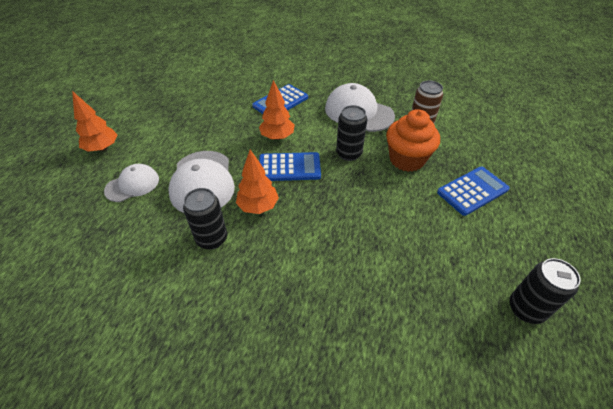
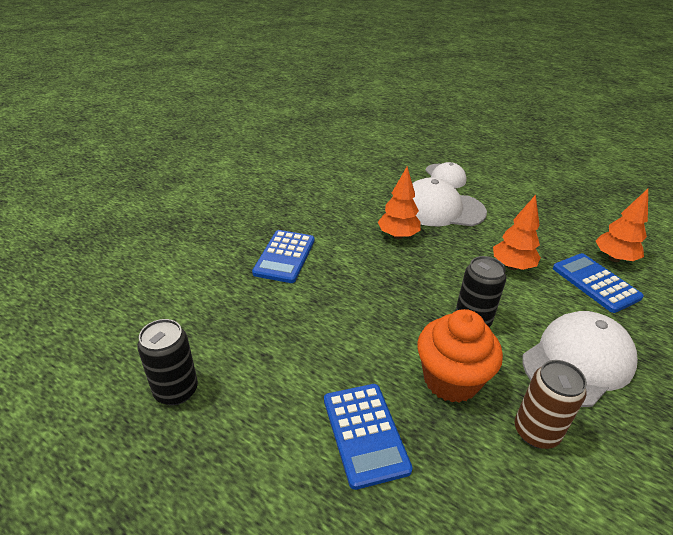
camera: 105 degrees right, 10 degrees down
(102, 148) = (498, 164): orange tree -> orange tree (614, 258)
(212, 239) = (368, 207): black can -> none
(289, 167) = (452, 265): blue calculator -> blue calculator (284, 256)

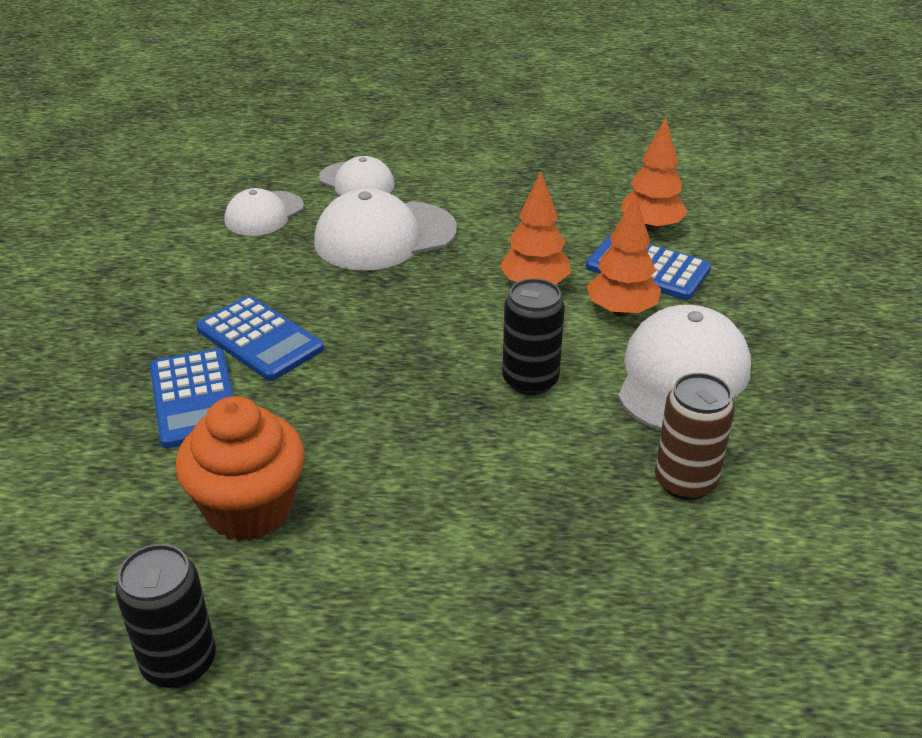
camera: 30 degrees left, 0 degrees up
(365, 434) = (490, 583): blue calculator -> blue calculator (259, 339)
(385, 177) = (264, 214): none -> white cap
(398, 236) = (349, 300): orange tree -> orange tree (621, 311)
(451, 380) = (552, 467): orange cupcake -> orange cupcake (249, 509)

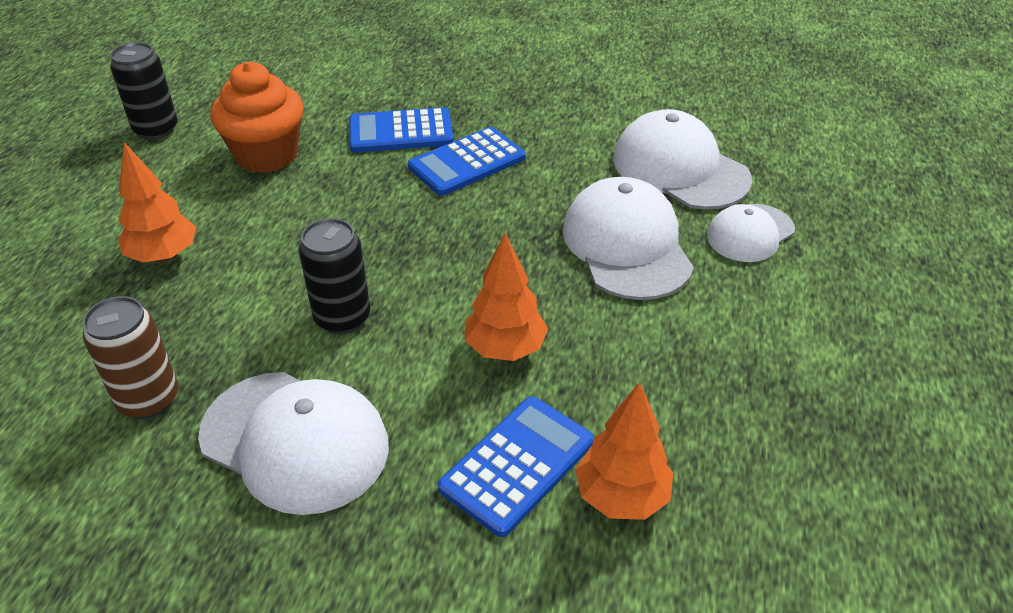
camera: 100 degrees right, 5 degrees up
(264, 214) = (680, 168): white cap -> white cap, size x1.64
(621, 311) = (433, 415): orange tree -> orange tree (164, 256)

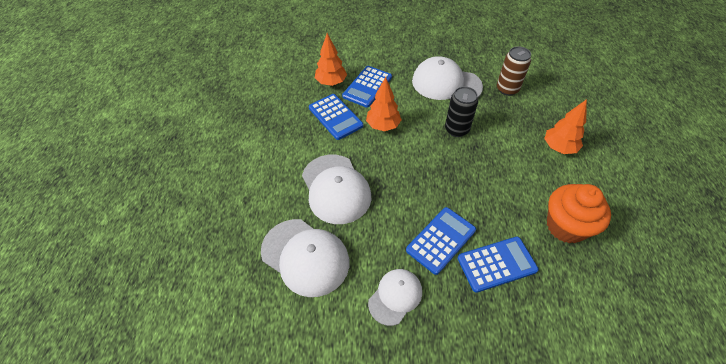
camera: 170 degrees right, 10 degrees up
(156, 129) = (654, 239): black can -> none
(616, 387) = (335, 117): none -> blue calculator
(750, 233) = (269, 207): white cap -> white cap (395, 296)

